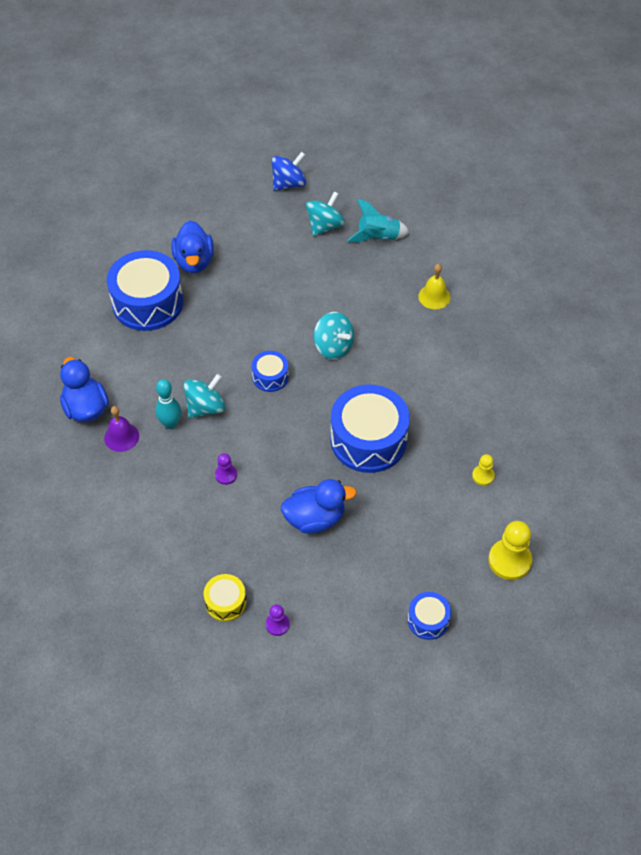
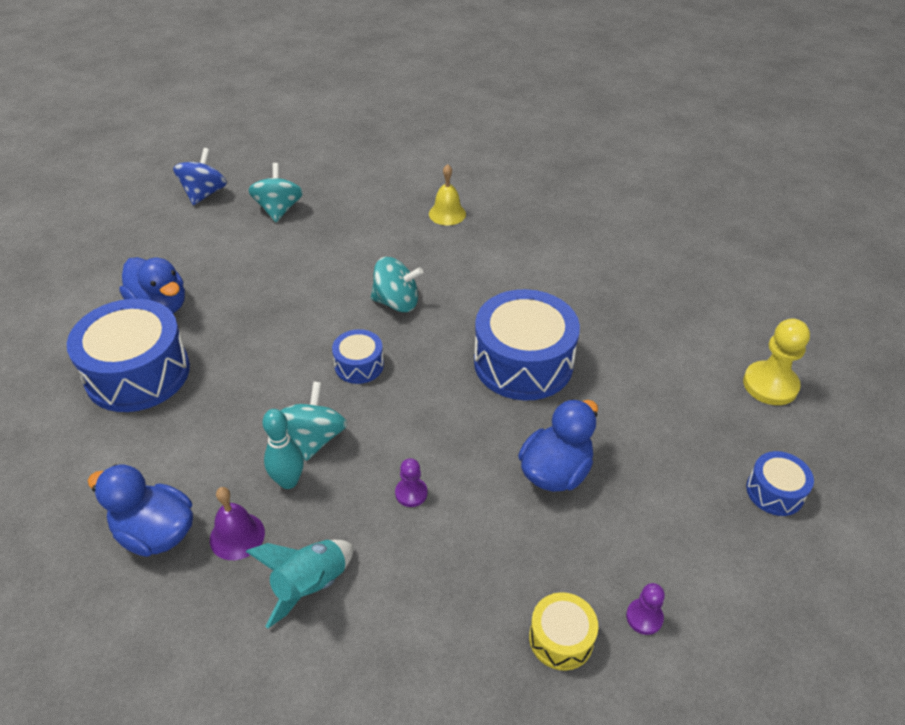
camera: 40 degrees left, 10 degrees down
(378, 237) = (342, 194): turquoise rocket -> turquoise rocket (310, 585)
(483, 476) = (660, 329): yellow pawn -> none

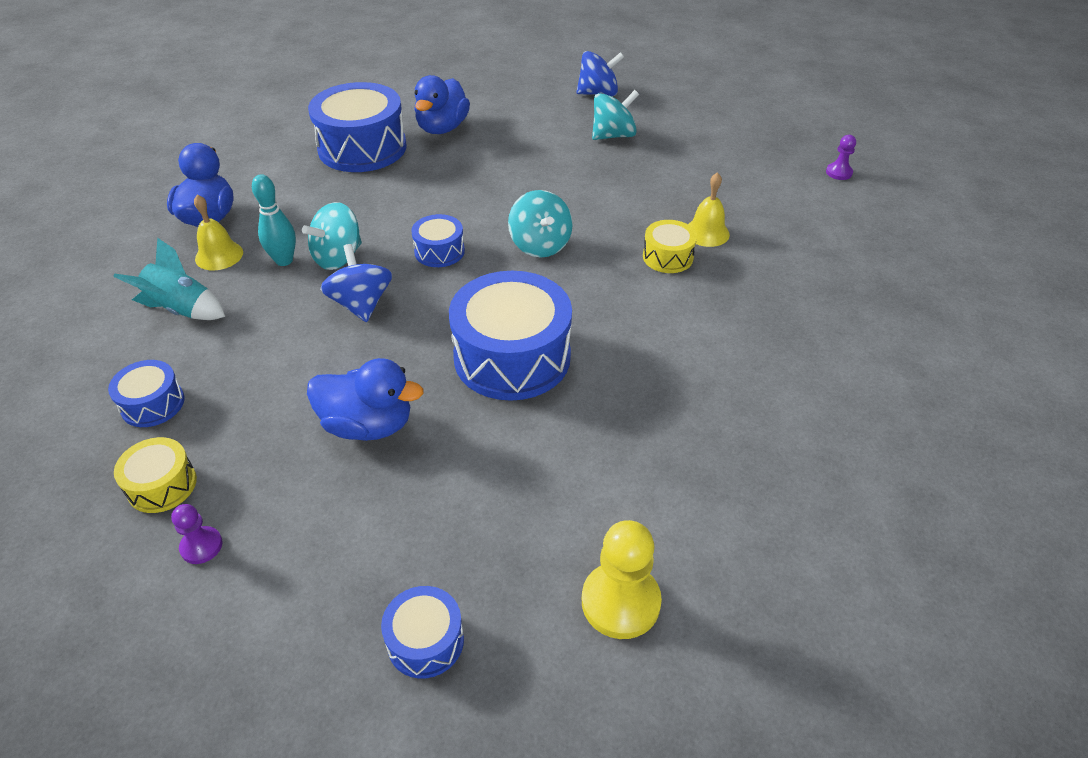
camera: 65 degrees right, 0 degrees up
(237, 536) = (219, 255): purple bell -> yellow bell
(315, 438) = (338, 257): turquoise spinning top -> turquoise spinning top turned 150 degrees clockwise
(398, 438) = (361, 304): none -> blue spinning top
(411, 493) = (299, 334): purple pawn -> purple pawn (839, 172)
(446, 632) = (153, 404): none -> blue drum
(461, 242) = (668, 257): none -> yellow drum

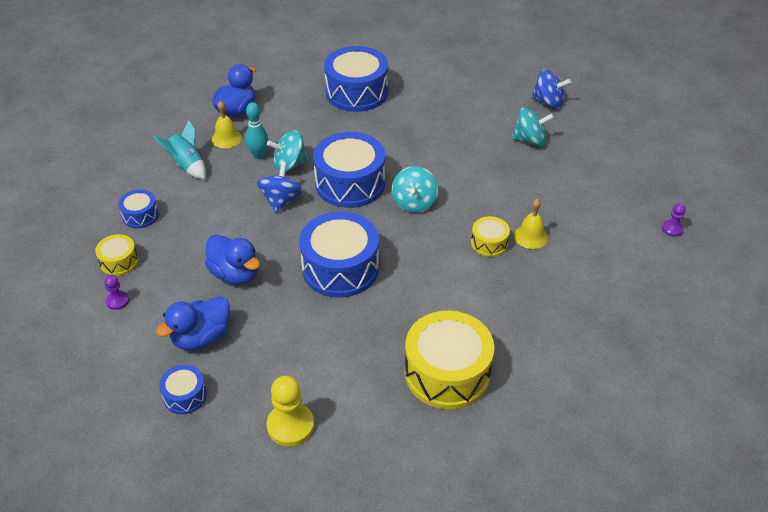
camera: 30 degrees right, 0 degrees up
(439, 251) = (350, 183): blue drum -> blue drum, size x2.04
(442, 128) = (418, 94): blue duck -> blue duck (201, 338)
(757, 428) = (447, 373): none -> yellow drum

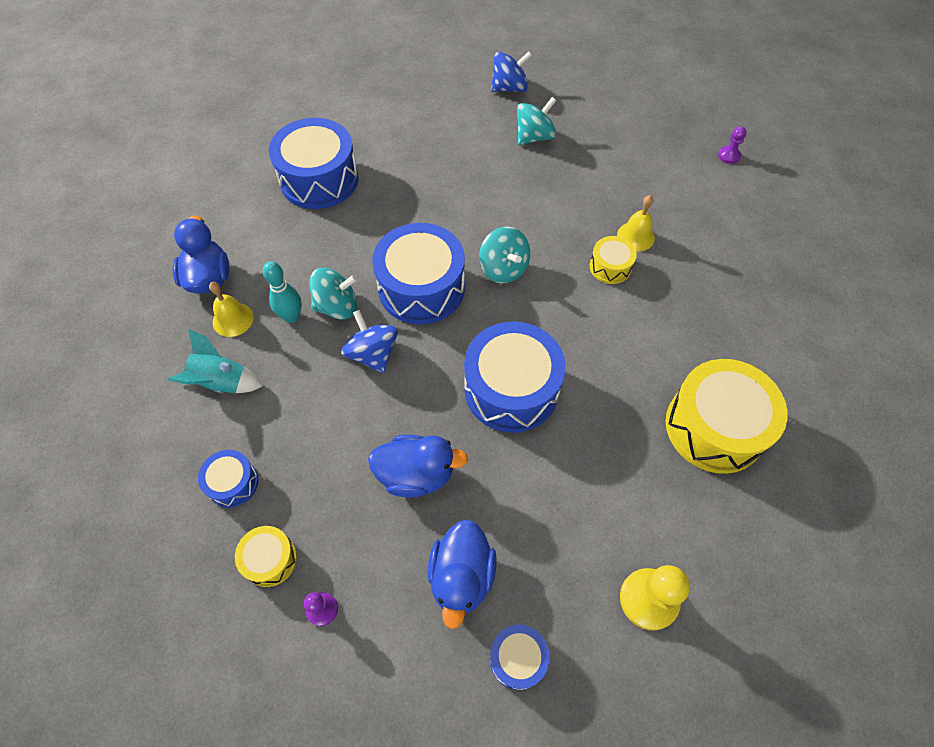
camera: 40 degrees left, 15 degrees up
(289, 165) = (337, 306): turquoise spinning top -> turquoise spinning top turned 135 degrees counterclockwise

